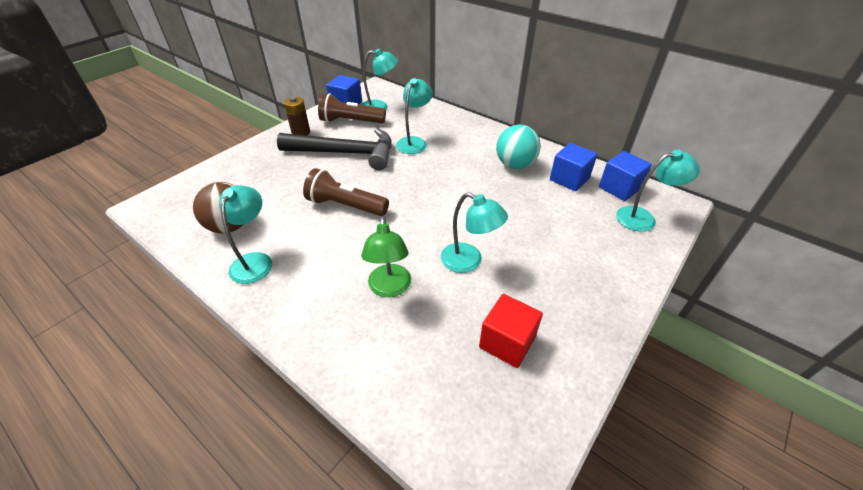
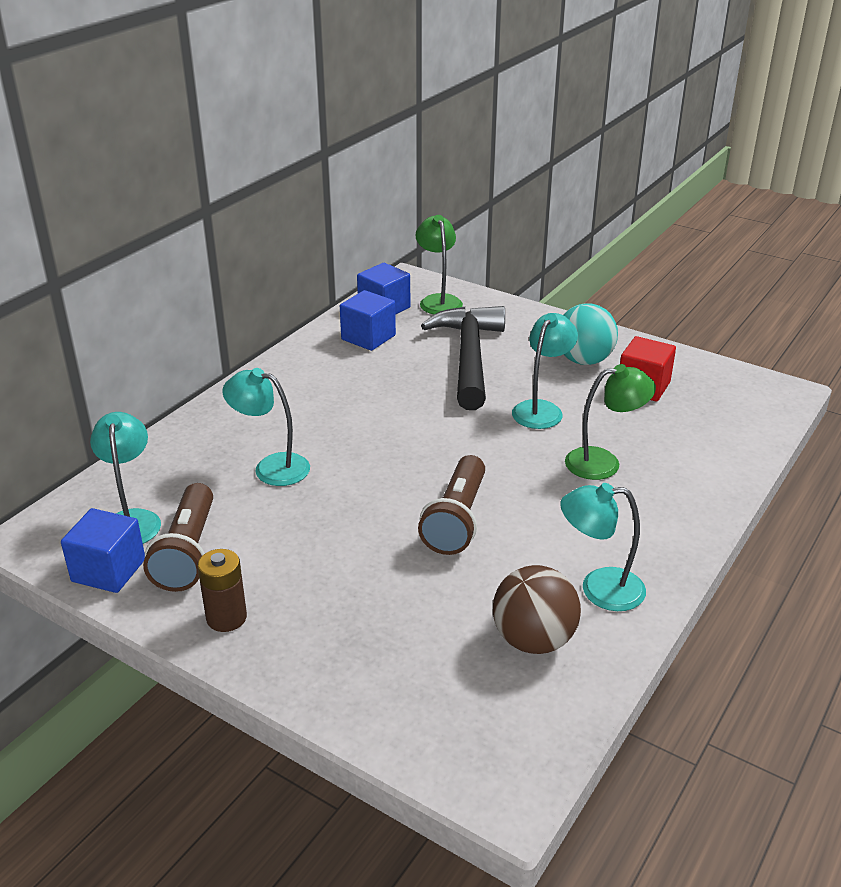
camera: 95 degrees left, 10 degrees down
(345, 153) = (306, 542): black hammer -> black hammer (469, 357)
(515, 165) = (337, 375): turquoise ball -> turquoise ball (584, 360)
(643, 218) = (438, 301): turquoise lamp -> green lamp

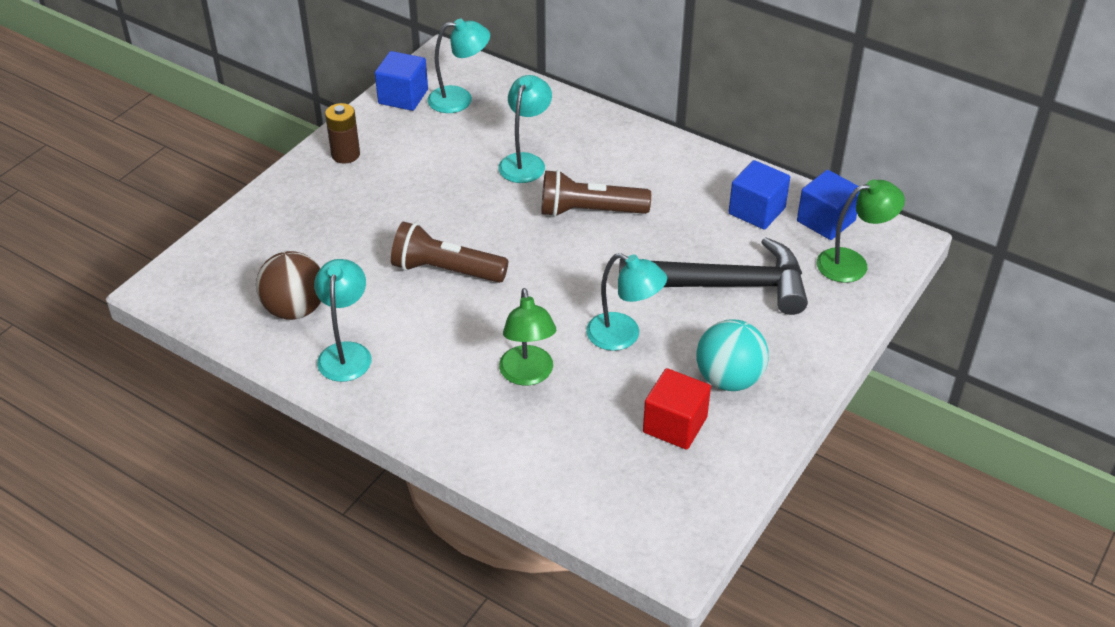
camera: 90 degrees right, 10 degrees up
(187, 553) = (418, 129): brown flashlight -> brown flashlight (589, 211)

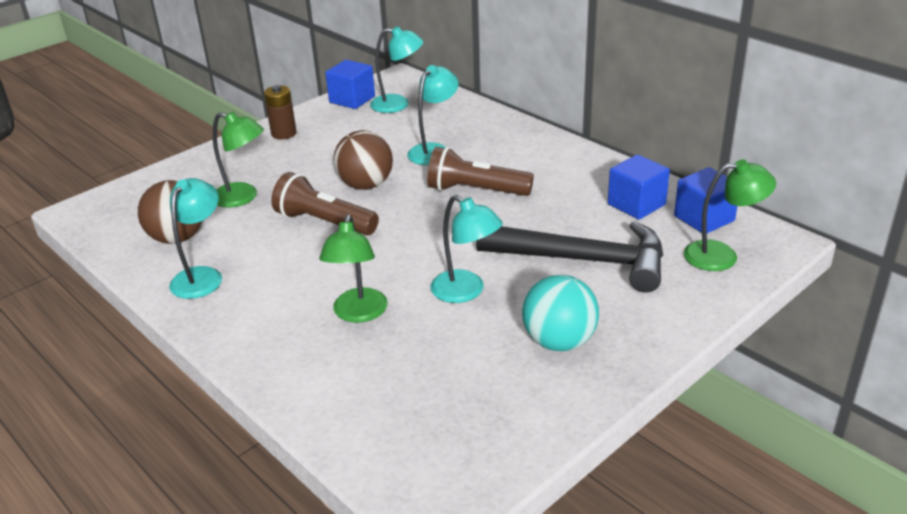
camera: 15 degrees right, 10 degrees down
(341, 248) = (243, 197): none -> green lamp
(470, 217) = (366, 185): none -> brown ball
(675, 425) = (486, 376): red cube -> none

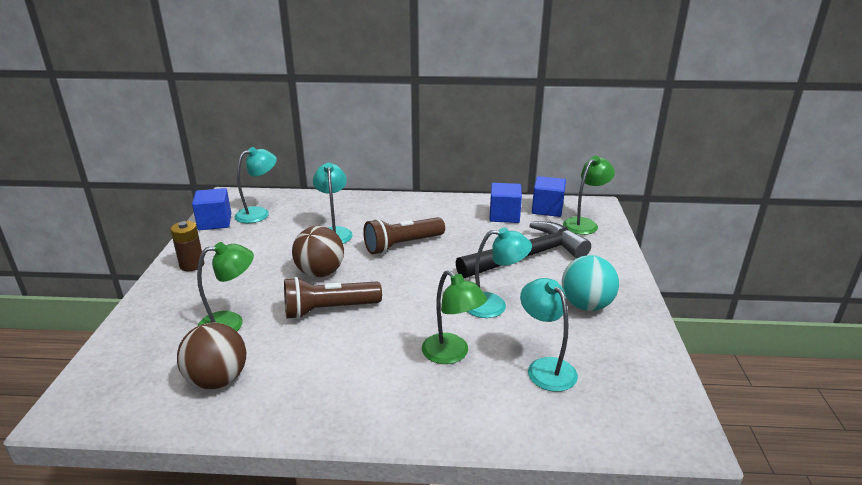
camera: 45 degrees left, 5 degrees down
(202, 276) = (289, 395): turquoise lamp -> turquoise lamp (545, 367)

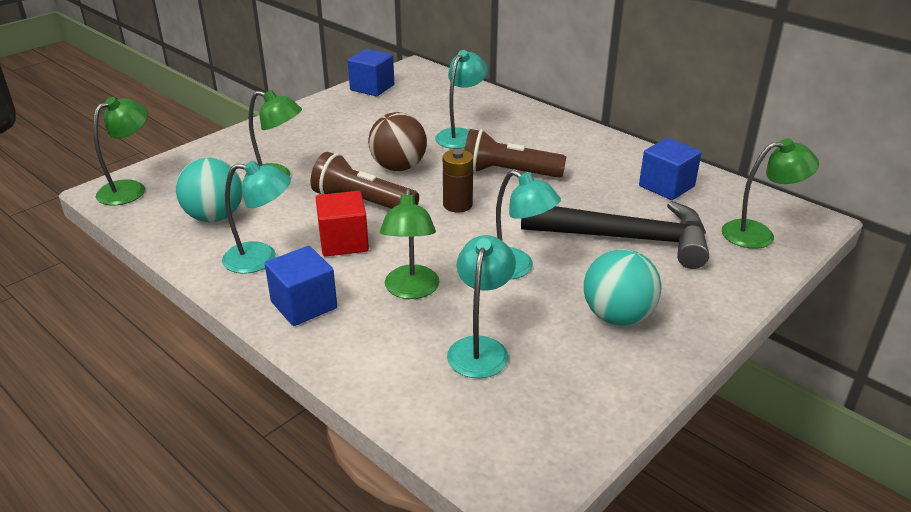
camera: 40 degrees right, 5 degrees up
(91, 398) = (130, 189): none -> green lamp
(192, 265) = (309, 118): brown battery -> brown battery (457, 205)
(217, 380) = (215, 217): brown ball -> turquoise ball
(259, 213) = (418, 92): turquoise lamp -> turquoise lamp (261, 258)
(356, 345) = (343, 242): none -> red cube
(547, 209) = (734, 199): blue cube -> blue cube (304, 305)

